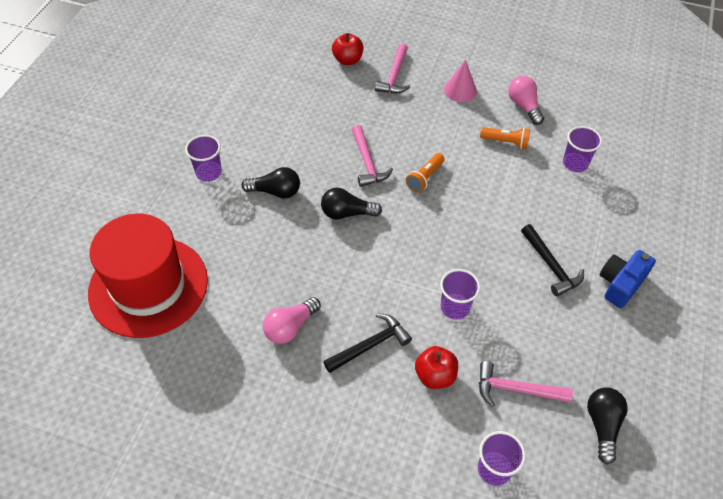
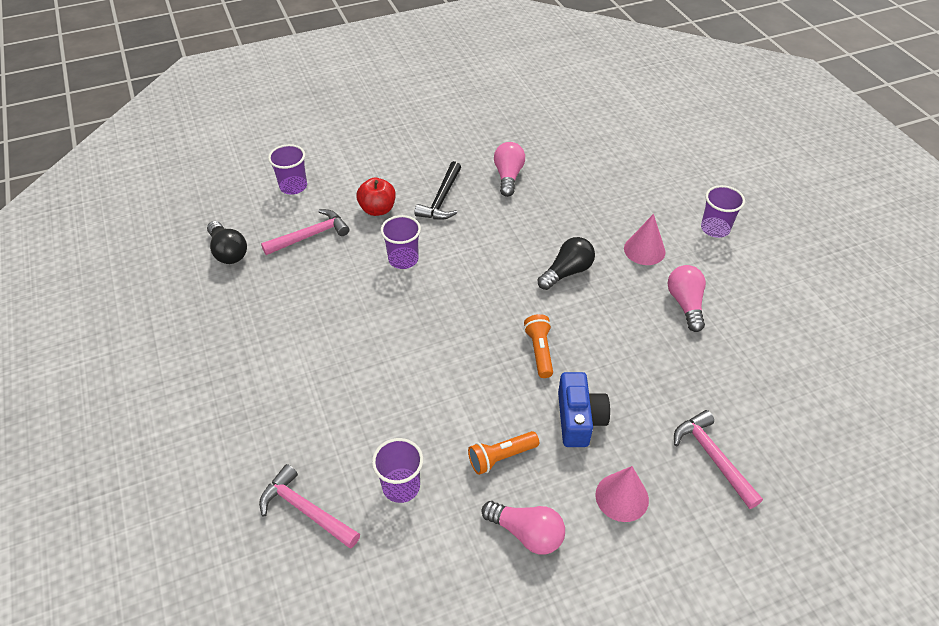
camera: 140 degrees right, 5 degrees down
(148, 286) = (630, 141): red hat -> none
(275, 192) = (644, 250): black light bulb -> pink cone
(301, 144) = (685, 304): none -> pink light bulb
(347, 60) = (787, 439): red apple -> none
(367, 162) = (608, 329): pink hammer -> pink hammer (306, 510)
(551, 265) = (347, 345): black hammer -> none
(620, 284) = (268, 371): blue camera -> blue camera (579, 419)

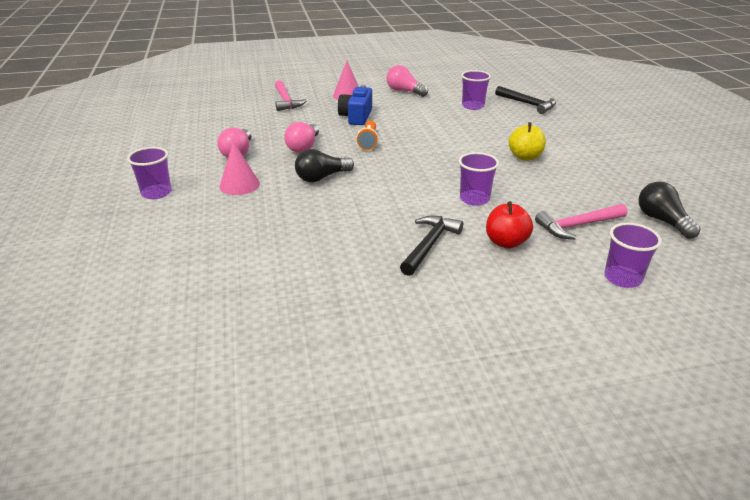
camera: 170 degrees left, 15 degrees down
(306, 510) = (527, 104): pink hammer -> black hammer
(339, 342) = (525, 157): none -> yellow apple
(501, 457) = (411, 109): orange flashlight -> none
(508, 176) = (341, 261): pink light bulb -> pink light bulb (304, 147)

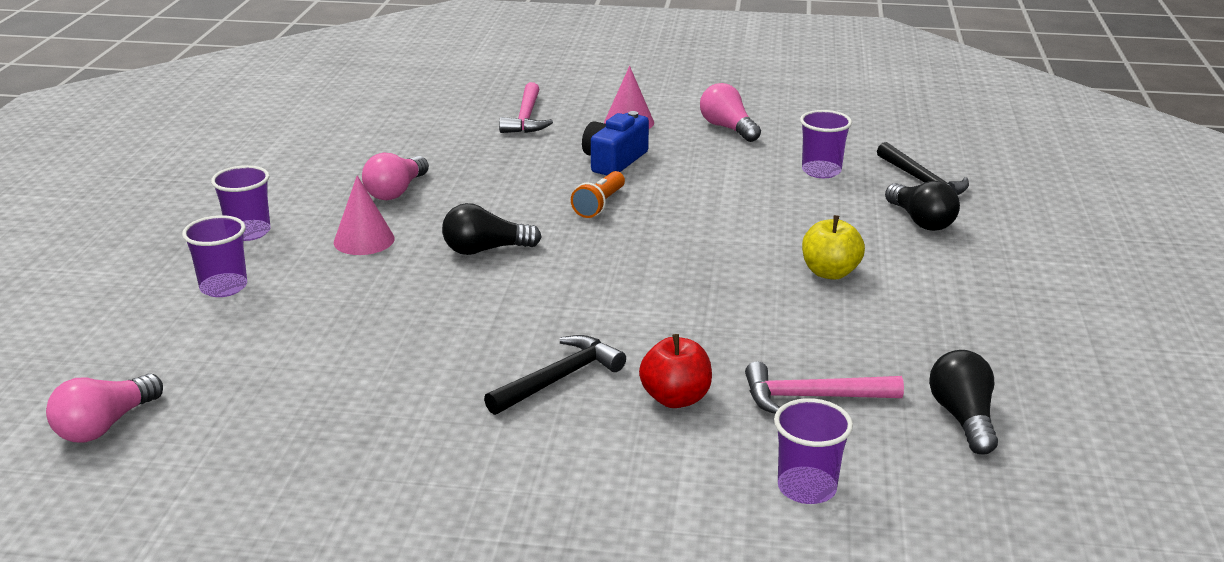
camera: 20 degrees right, 5 degrees down
(304, 147) = (496, 198): pink light bulb -> pink light bulb (105, 426)
(474, 199) = (686, 324): purple cup -> purple cup (223, 287)
(545, 123) = (921, 221): none -> black light bulb

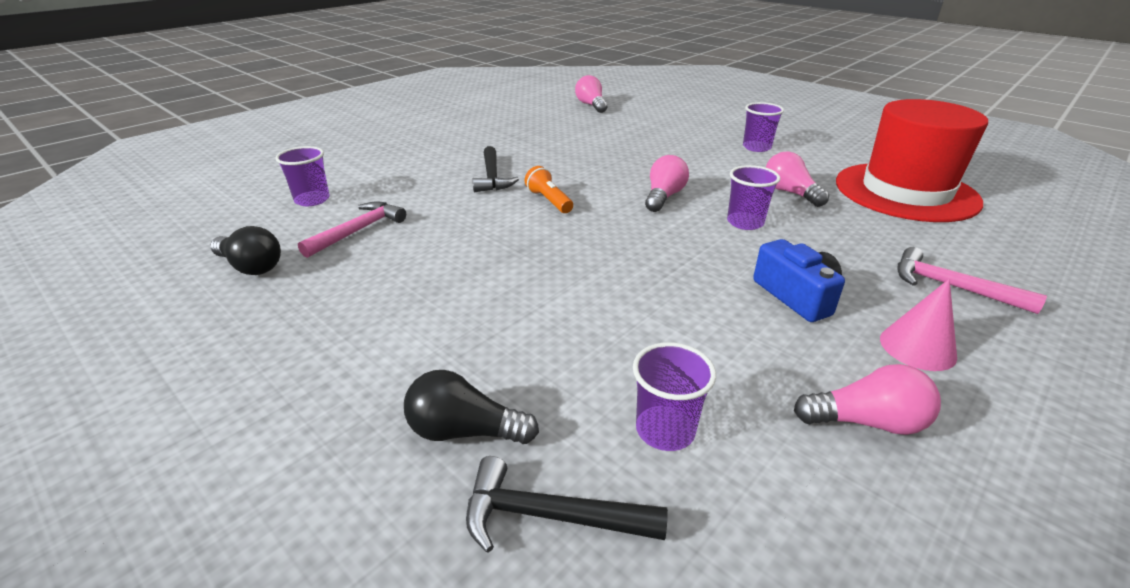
camera: 125 degrees right, 5 degrees up
(223, 287) = (690, 134): purple cup -> purple cup (745, 222)
(333, 144) = (905, 192): none -> red hat
(364, 240) = (715, 170): pink cone -> none
(485, 250) = (663, 197): black light bulb -> pink light bulb
(599, 205) = (698, 256): orange flashlight -> orange flashlight (549, 201)
(675, 398) = (427, 196): red apple -> none
(830, 272) = (461, 309): yellow apple -> none

